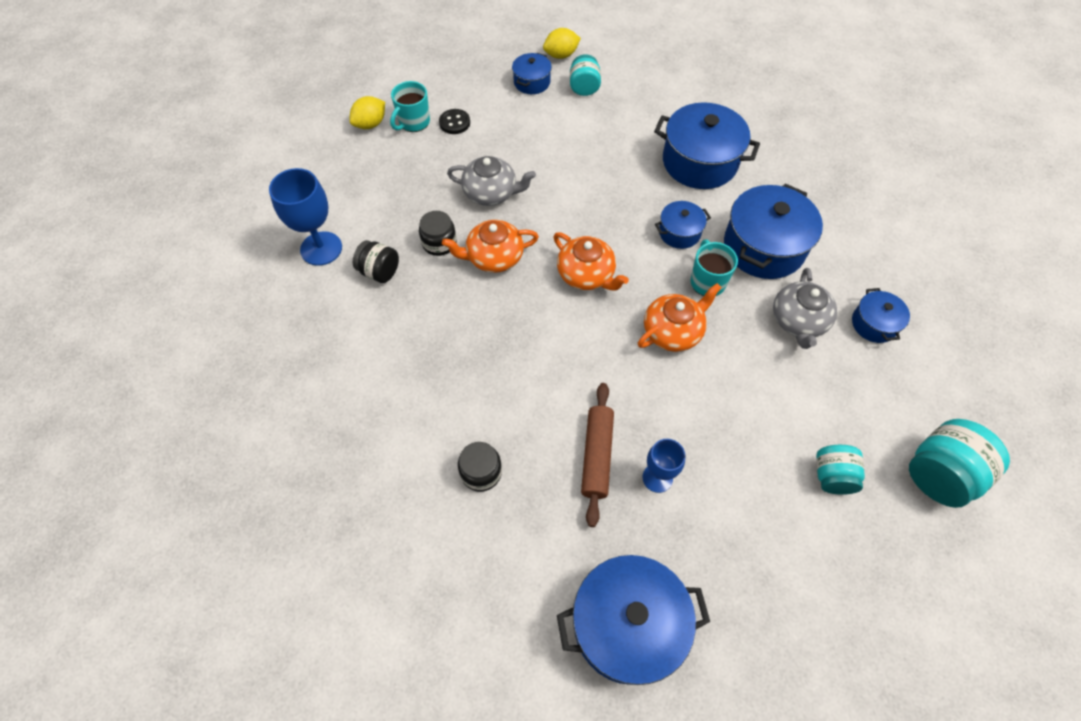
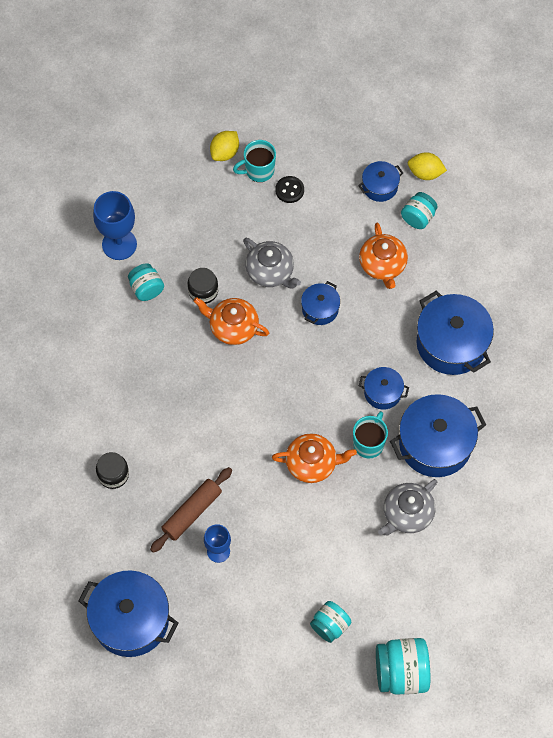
camera: 35 degrees right, 5 degrees up
(370, 124) = (225, 153): yellow lemon -> yellow lemon turned 45 degrees counterclockwise
(379, 272) = (146, 289): black jar -> turquoise jar
(586, 275) = (287, 382): orange teapot -> orange teapot (382, 265)
(874, 324) = (459, 551): blue pot -> blue pot (320, 309)

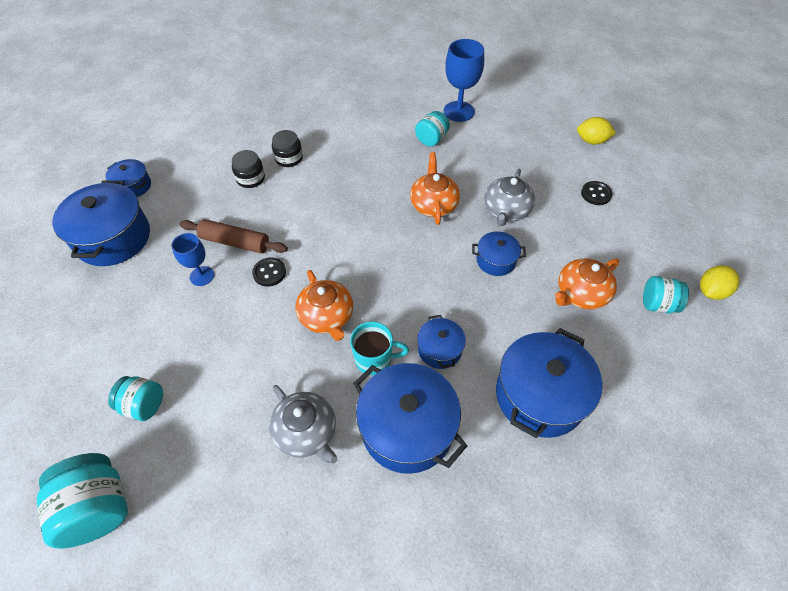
camera: 65 degrees right, 10 degrees down
(203, 291) = (454, 173): black jar -> black jar (289, 158)
(243, 494) = (269, 273): none -> black button
(258, 170) = (595, 167): turquoise mug -> none
(379, 187) = (661, 259): blue pot -> blue pot (133, 186)
(407, 514) = (306, 432): grey teapot -> grey teapot turned 150 degrees counterclockwise
(425, 173) = (711, 291): yellow lemon -> yellow lemon turned 60 degrees clockwise

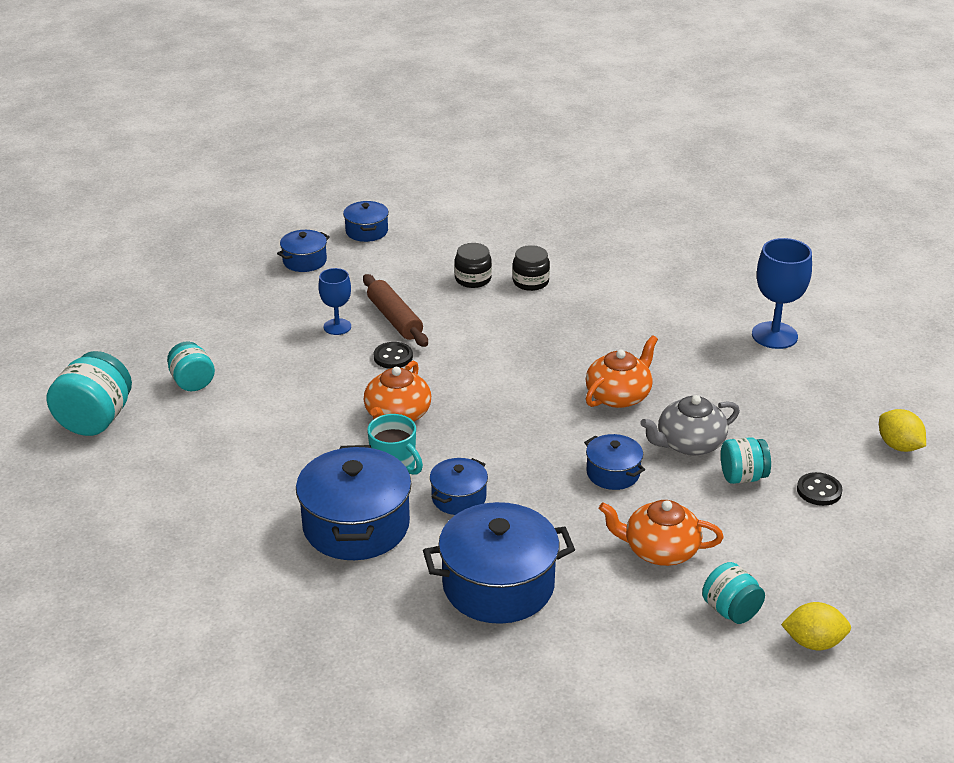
camera: 45 degrees right, 20 degrees down
(113, 238) = (304, 261): blue pot -> blue pot, size x0.52
(306, 432) = (279, 475): grey teapot -> none
(431, 139) = (702, 343): turquoise jar -> turquoise jar (742, 477)

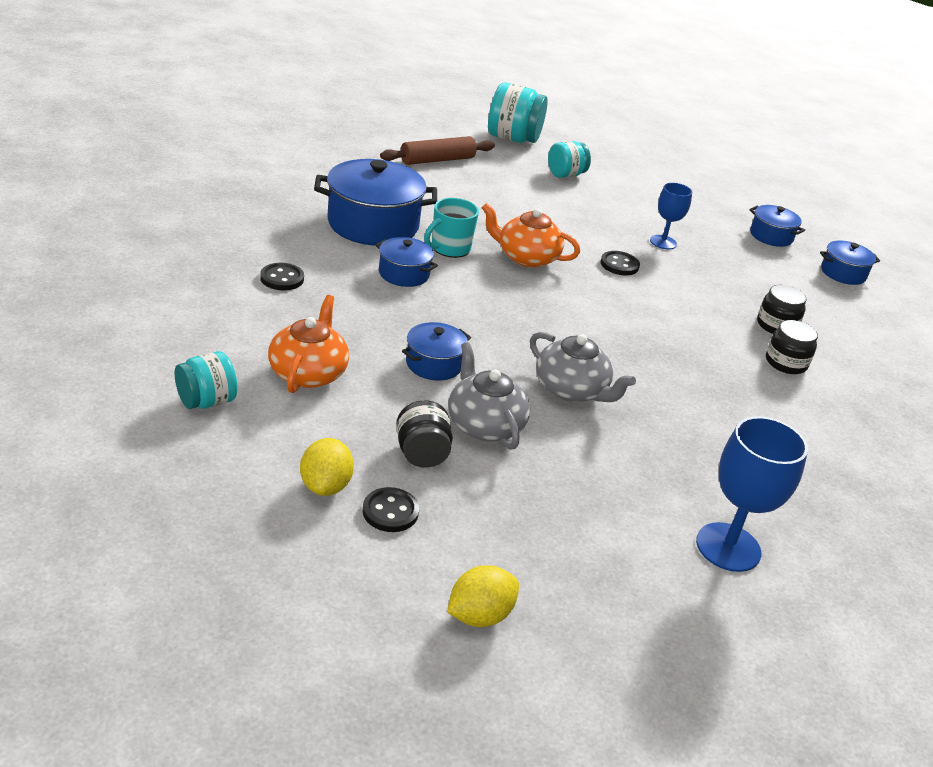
camera: 85 degrees right, 0 degrees up
(395, 319) = (685, 272): brown rolling pin -> brown rolling pin (437, 160)
(498, 585) = (282, 278): blue pot -> black button
(619, 396) = (571, 390): orange teapot -> grey teapot
(742, 477) = (422, 454): turquoise jar -> black jar
(813, 642) = (139, 447): yellow lemon -> yellow lemon (325, 486)

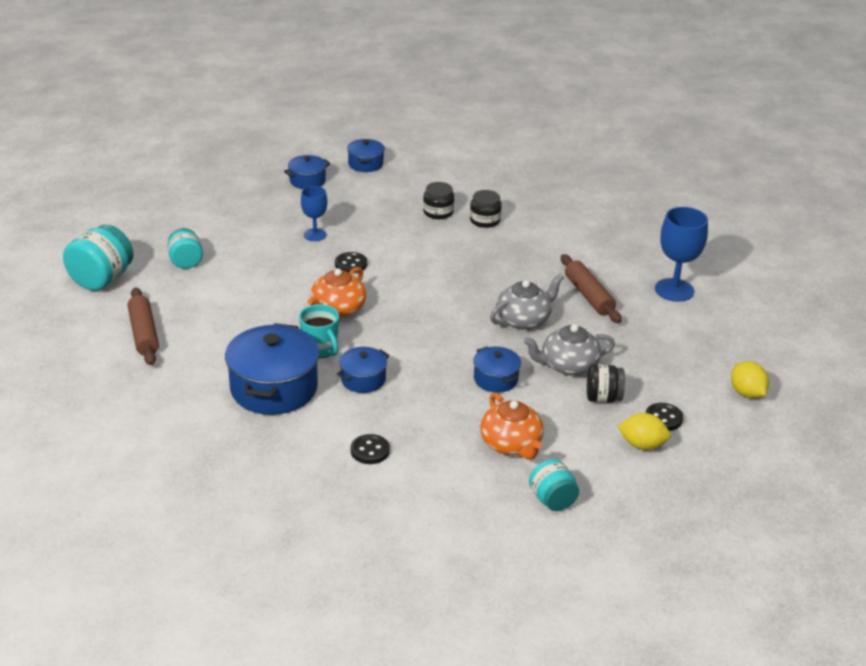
camera: 75 degrees left, 0 degrees up
(308, 373) = (511, 444): orange teapot -> orange teapot turned 135 degrees counterclockwise
(659, 451) = (588, 296): none -> brown rolling pin

